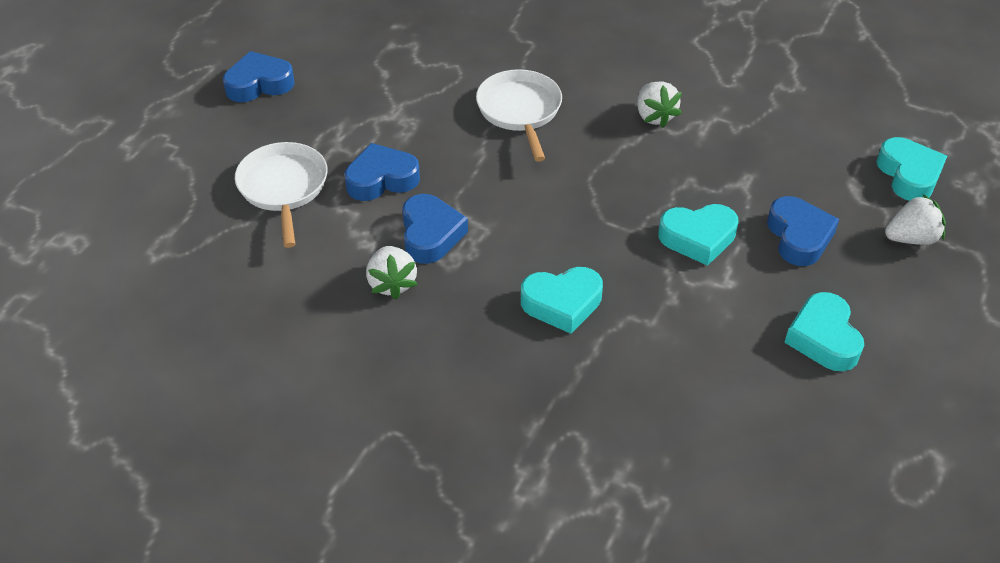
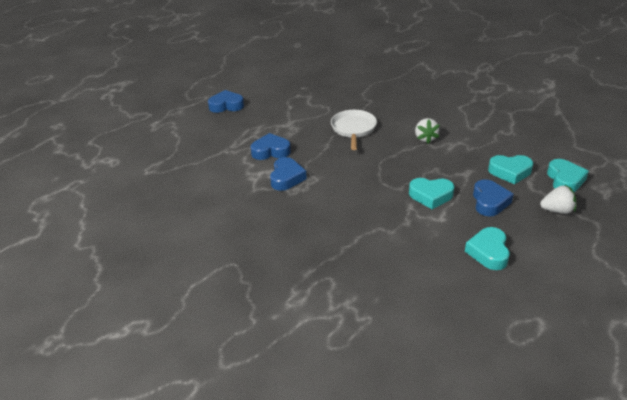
camera: 15 degrees right, 10 degrees down
(283, 188) = (220, 150): white pan -> none
(392, 283) = (258, 197): white strawberry -> none
(562, 303) = (344, 217): turquoise heart -> turquoise heart (510, 172)

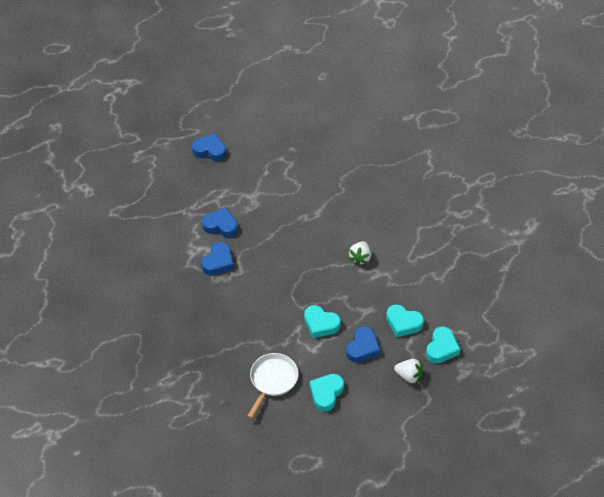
camera: 20 degrees right, 15 degrees up
(353, 129) = (305, 223): white pan -> white pan (272, 380)

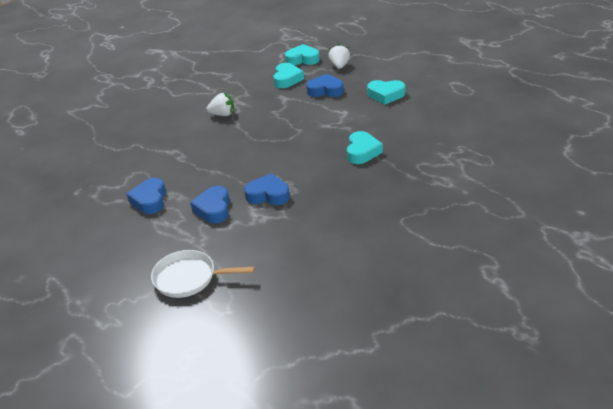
camera: 105 degrees left, 15 degrees down
(210, 150) = (88, 255): blue heart -> blue heart (150, 200)
(272, 380) = (393, 123): white pan -> white pan (189, 278)
(321, 324) = (313, 115): turquoise heart -> turquoise heart (362, 152)

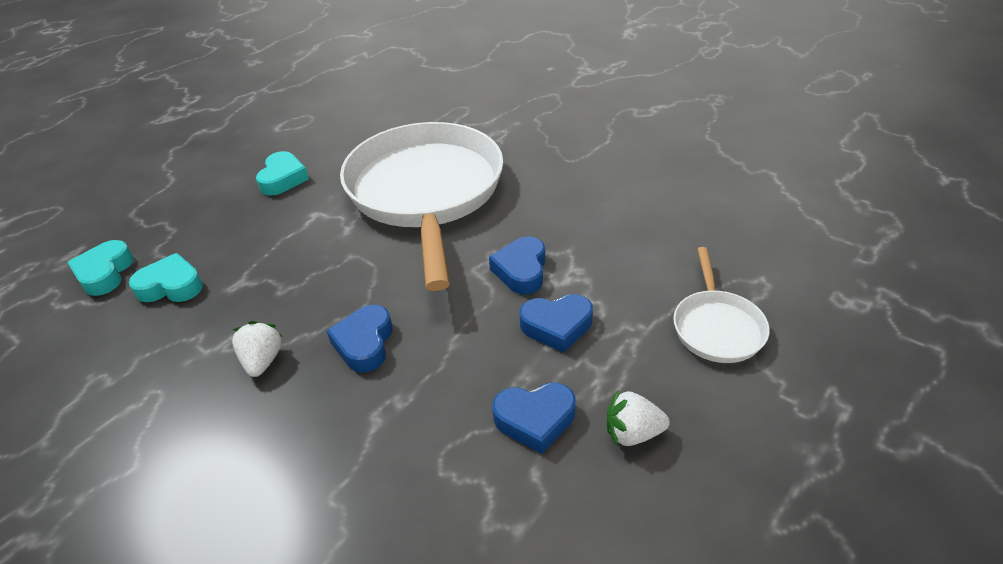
camera: 95 degrees left, 5 degrees up
(325, 90) = (238, 237): blue heart -> blue heart (364, 343)
(339, 66) = (162, 227): white strawberry -> white strawberry (632, 433)
(362, 152) = (426, 193): turquoise heart -> white pan

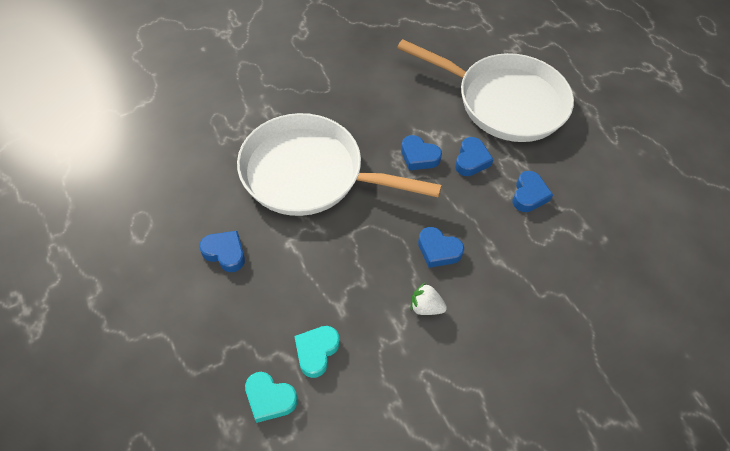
camera: 70 degrees left, 15 degrees up
(283, 179) = (225, 253): turquoise heart -> blue heart
(632, 433) = (552, 163): white strawberry -> none
(716, 327) = (504, 102): white pan -> white pan, size x2.27

